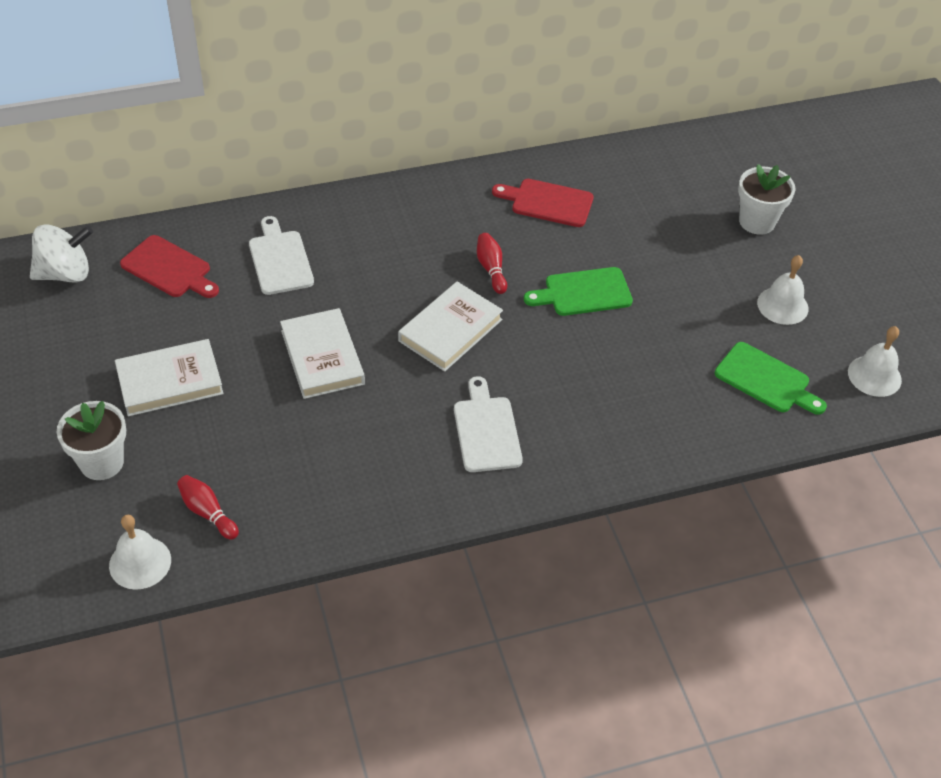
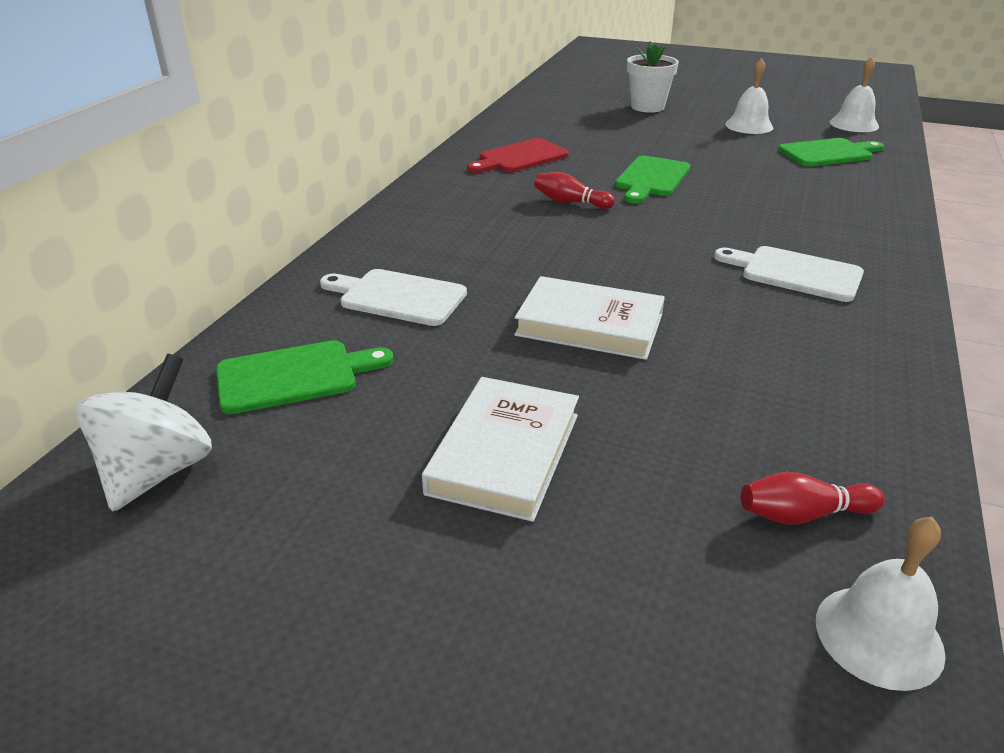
camera: 50 degrees left, 15 degrees down
(102, 462) = (609, 593): white flower pot -> none
(169, 269) = (294, 376): red cutting board -> green cutting board
(450, 330) = (631, 245): white book -> none

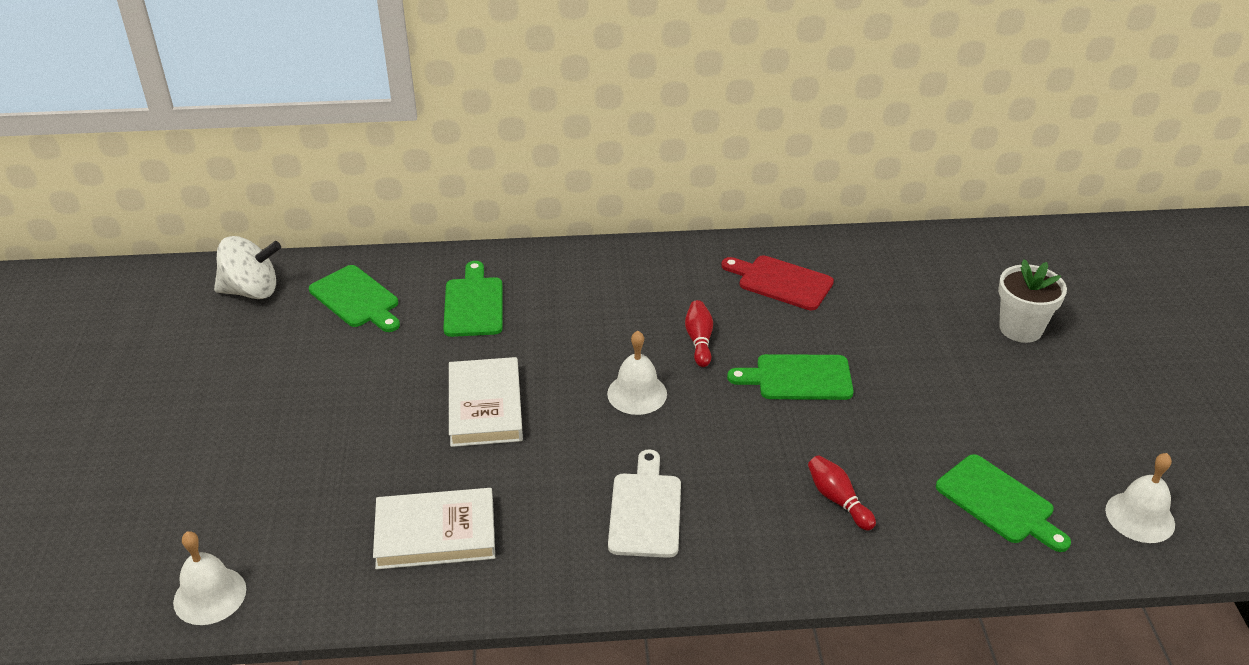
camera: 65 degrees right, 5 degrees up
(398, 297) = (474, 304): white cutting board -> green cutting board
(505, 453) = (315, 409): white book -> white book (435, 533)
(749, 126) = (1035, 421): white bell -> white bell (637, 393)
(803, 514) = (303, 552): red bowling pin -> red bowling pin (838, 500)

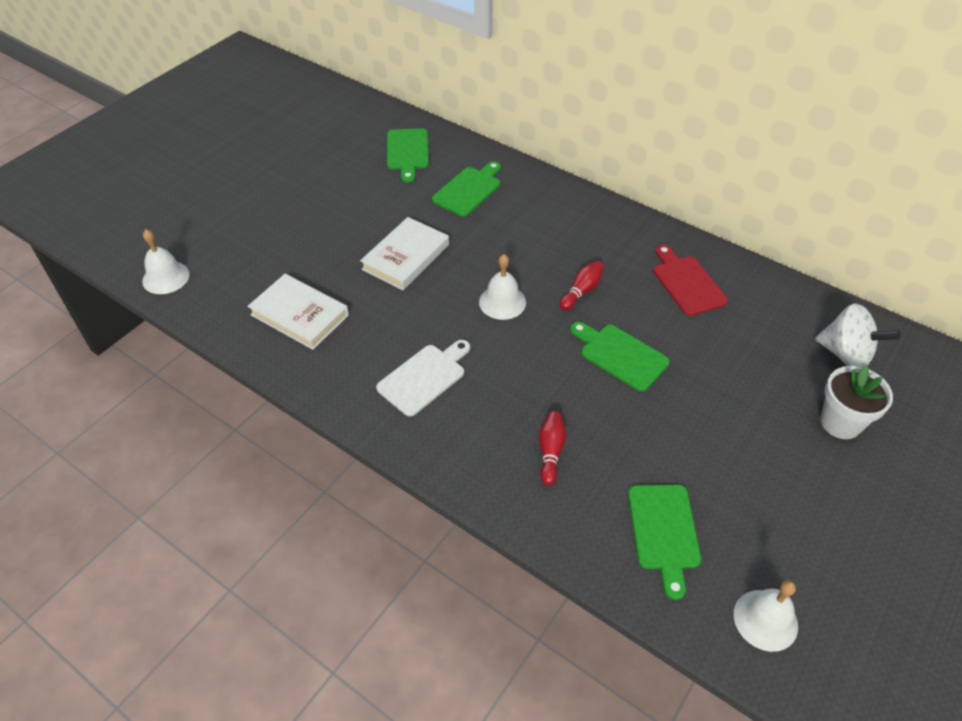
camera: 40 degrees right, 10 degrees up
(252, 291) = (359, 118): white spinning top -> white spinning top (845, 354)

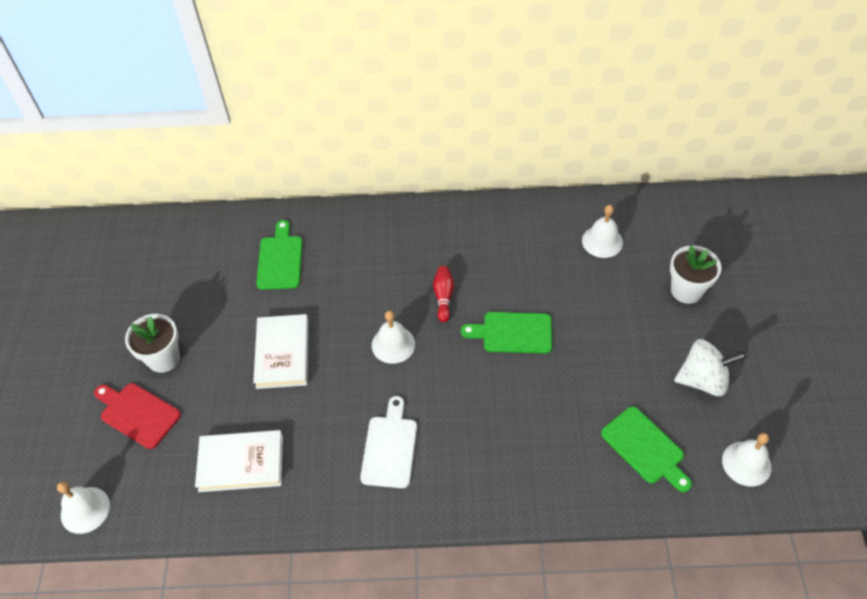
camera: 35 degrees left, 5 degrees up
(316, 210) = (163, 358): none -> white flower pot
(407, 152) = (194, 253): green cutting board -> none
(550, 452) = (528, 442): red bowling pin -> none
(687, 283) = (511, 243): red cutting board -> red cutting board (138, 414)
(783, 330) = (602, 241): none -> white bell
(845, 354) = (652, 235): white spinning top -> white spinning top (703, 380)

